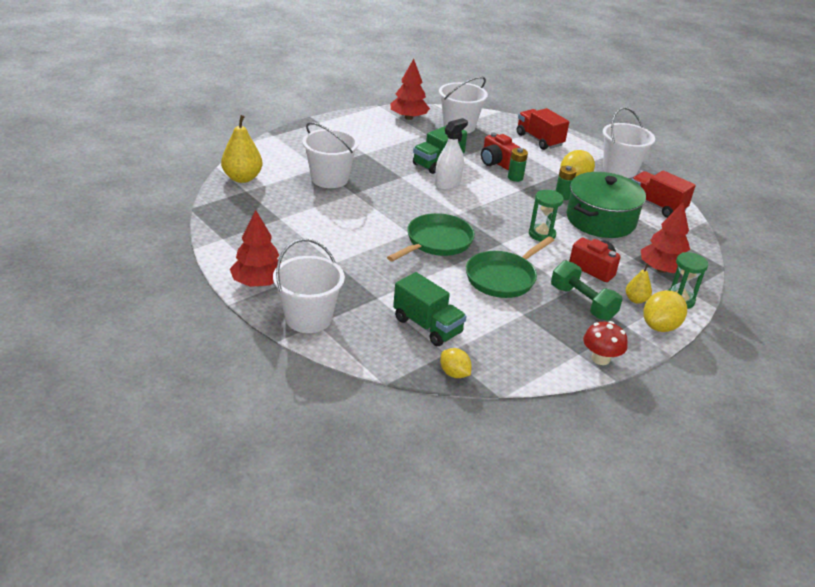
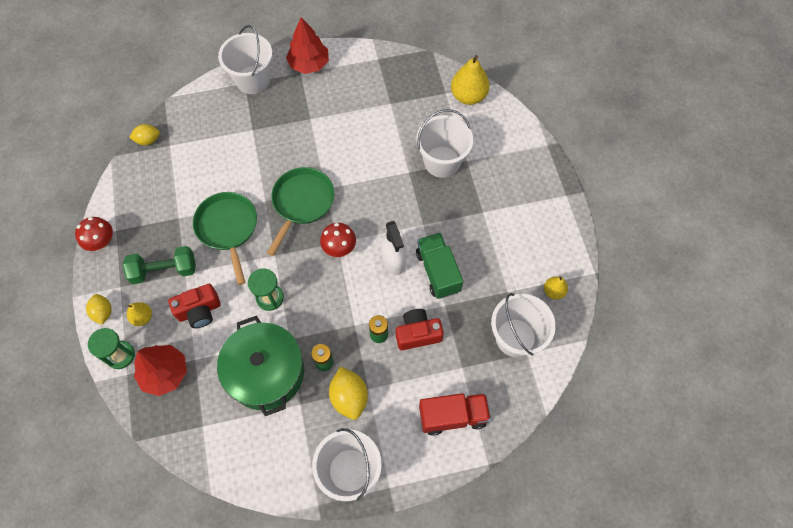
camera: 120 degrees right, 30 degrees up
(408, 118) = (553, 291): red tree -> yellow pear
(427, 326) = (203, 147): green truck -> none
(436, 242) = (302, 203): green pan -> green pan turned 135 degrees counterclockwise
(461, 211) = (339, 248): none -> red mushroom
(656, 205) = (262, 455): red truck -> none
(660, 326) = (103, 312): yellow lemon -> yellow lemon, size x0.65

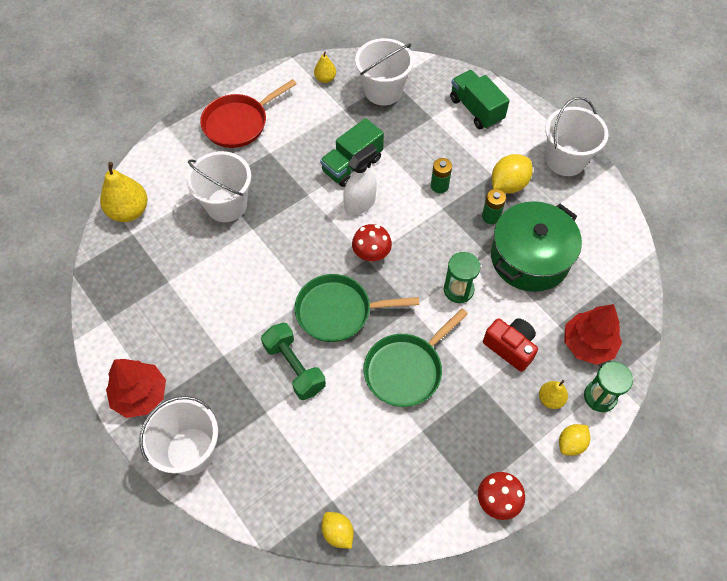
camera: 115 degrees left, 5 degrees down
(164, 270) = (490, 408): green dumbbell -> green dumbbell (294, 367)
(417, 334) = (421, 158): red camera -> none
(453, 416) = (476, 109): red truck -> green truck
(528, 199) = (238, 123): none -> red pan

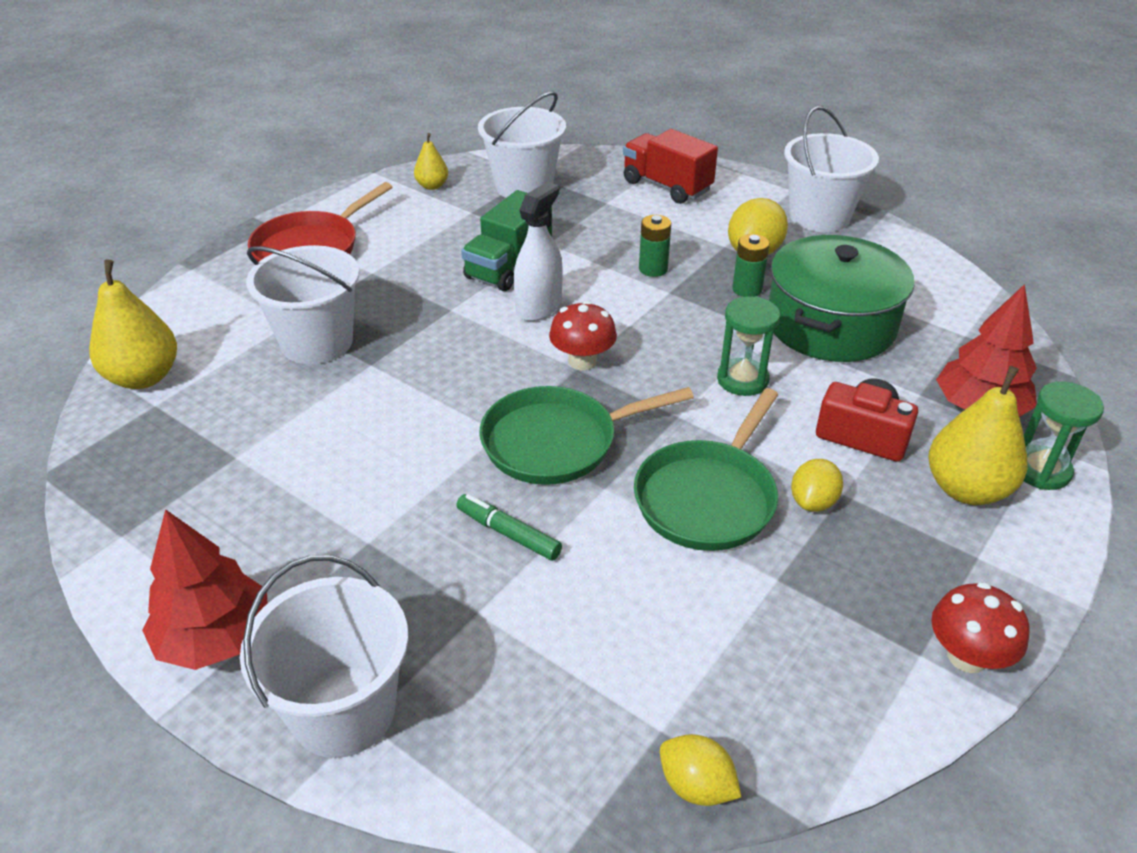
camera: 15 degrees left, 20 degrees down
(294, 367) = (508, 533): green dumbbell -> green marker
(476, 109) = (666, 186): green truck -> red truck
(550, 399) = (966, 489): yellow pear -> yellow pear, size x1.82
(571, 444) = (1037, 543): yellow lemon -> yellow lemon (813, 502)

